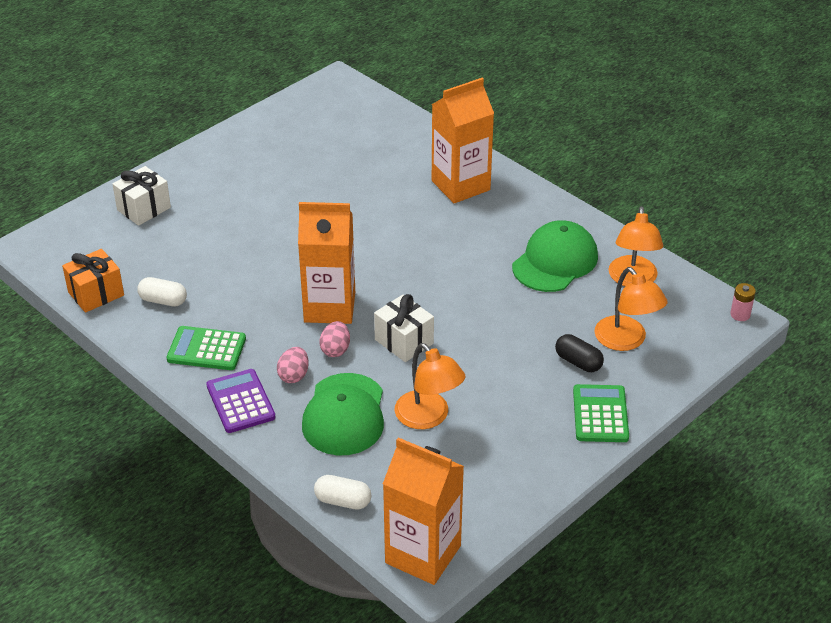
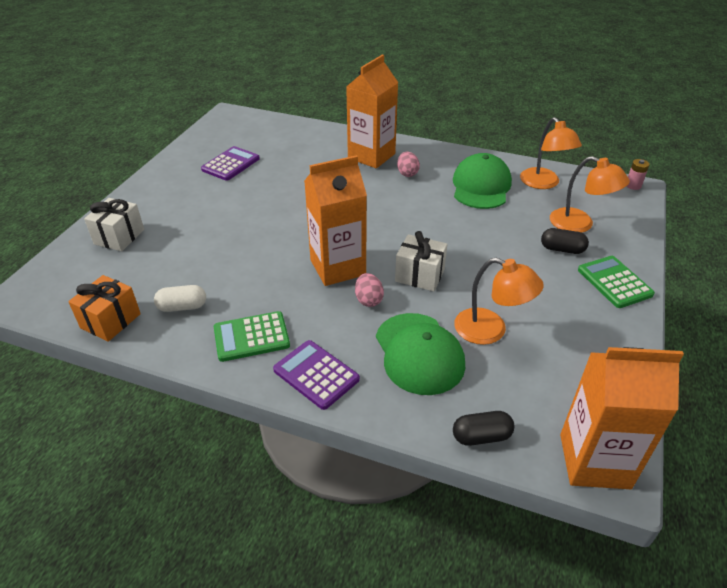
camera: 25 degrees left, 0 degrees up
(294, 375) = (348, 334): pink egg -> pink egg (407, 173)
(299, 152) = (230, 164): none -> purple calculator
(343, 501) = (481, 436): white capsule -> black capsule

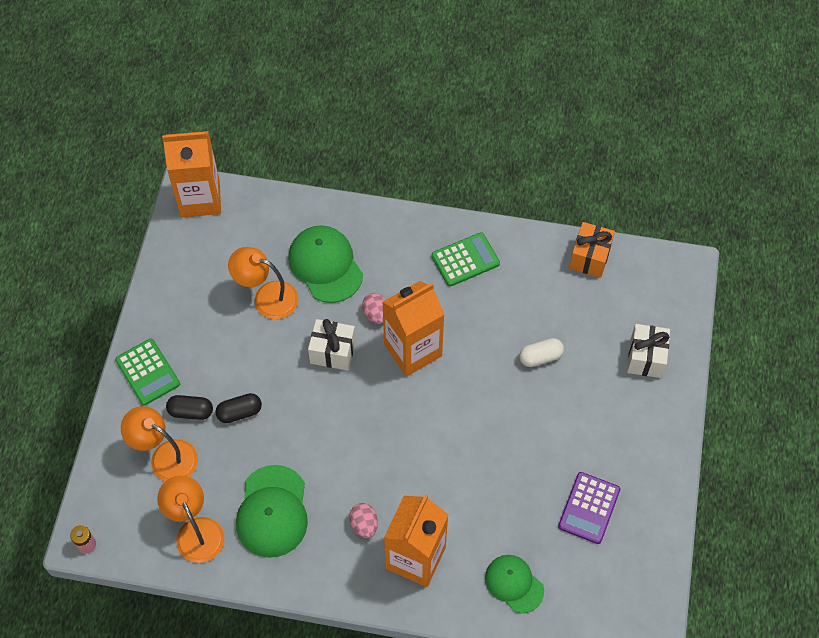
camera: 170 degrees right, 20 degrees up
(182, 307) = (537, 281): white capsule -> white capsule (540, 357)
(304, 140) = (514, 584): none -> green cap
(316, 375) = (403, 234): purple calculator -> none
(481, 436) = (276, 204): black capsule -> black capsule (239, 412)

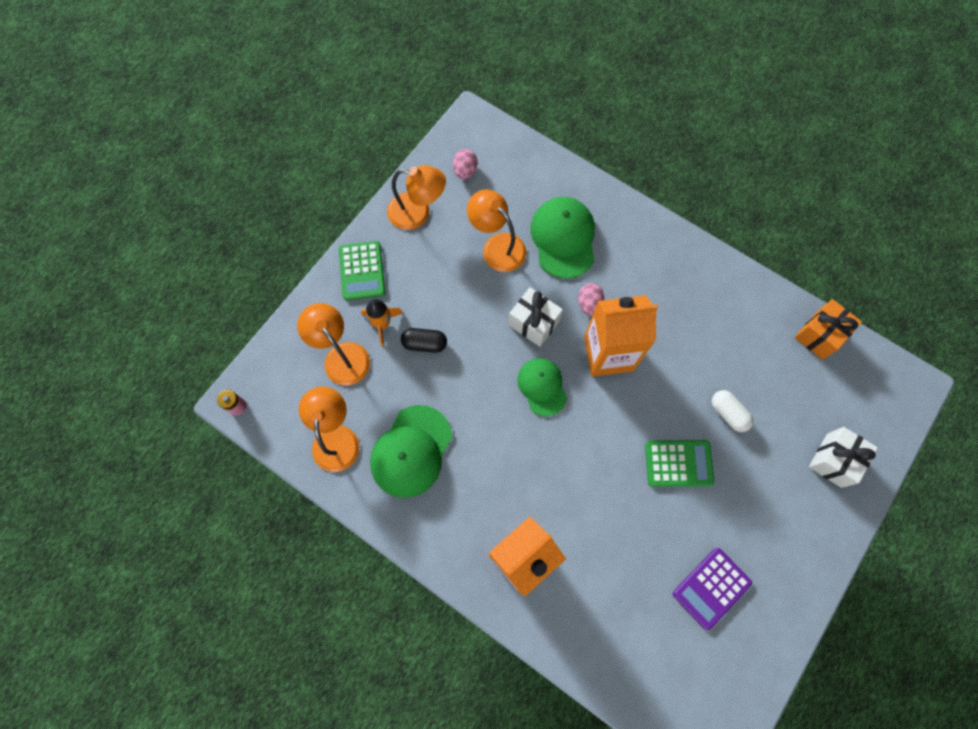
camera: 25 degrees right, 10 degrees up
(176, 297) = (418, 213): none -> orange lamp
(191, 412) = (382, 324): black capsule -> orange rocket
(200, 199) = (479, 132): orange carton -> none
(364, 525) = (488, 503): pink egg -> pink egg (465, 171)
(465, 260) = (696, 287): green calculator -> green calculator (678, 463)
(514, 584) = (604, 630): green cap -> green cap (542, 387)
(540, 357) = (728, 413): white capsule -> white capsule turned 45 degrees clockwise

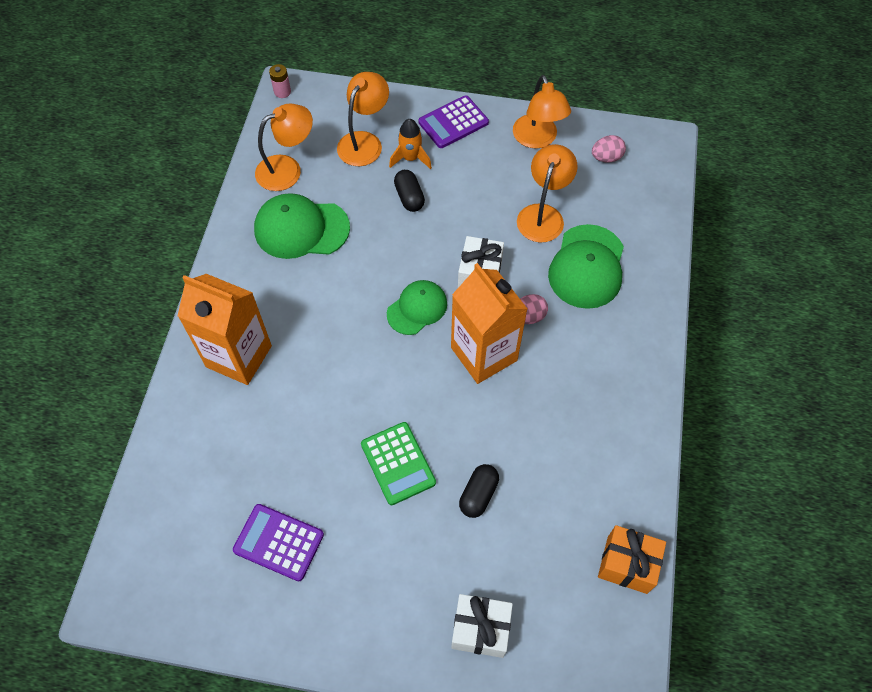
camera: 65 degrees right, 10 degrees down
(362, 271) = (453, 122): green calculator -> purple calculator
(563, 238) = (587, 267): green cap -> green cap turned 135 degrees clockwise
(728, 413) = (478, 494): white capsule -> black capsule

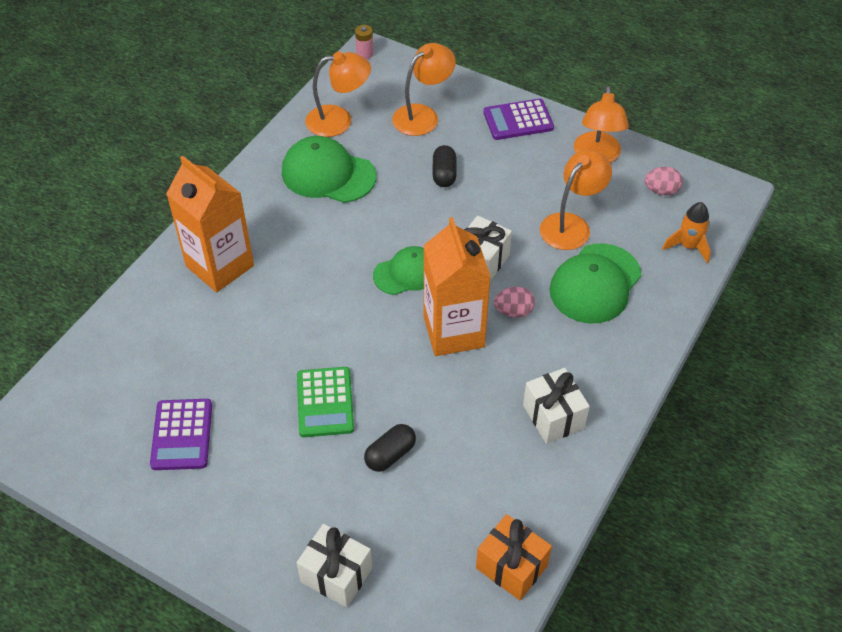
camera: 20 degrees right, 10 degrees down
(278, 542) = (182, 435): purple calculator -> purple calculator turned 135 degrees counterclockwise
(411, 158) = (461, 141): orange rocket -> orange rocket (688, 246)
(604, 408) = (553, 417): none -> white gift

